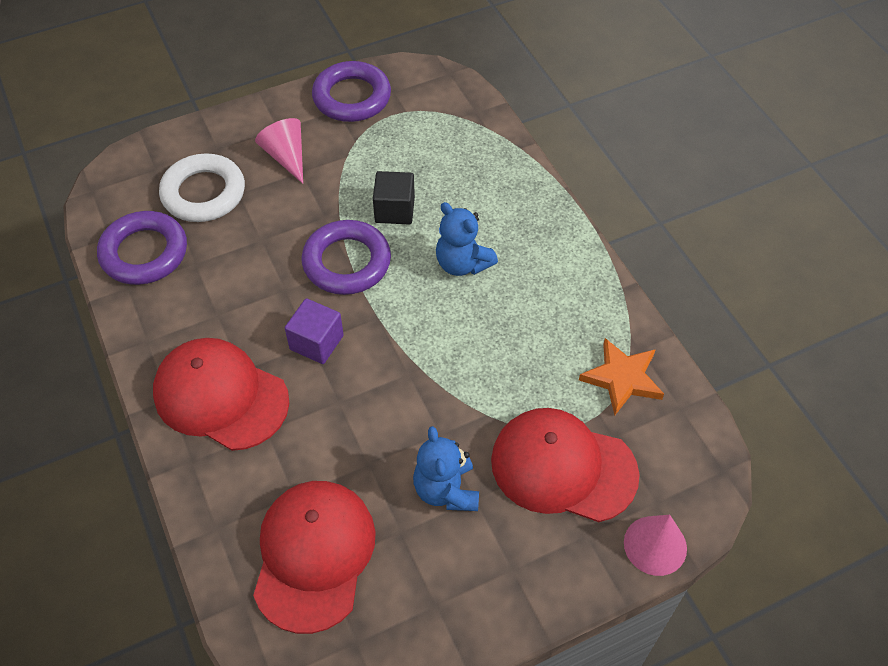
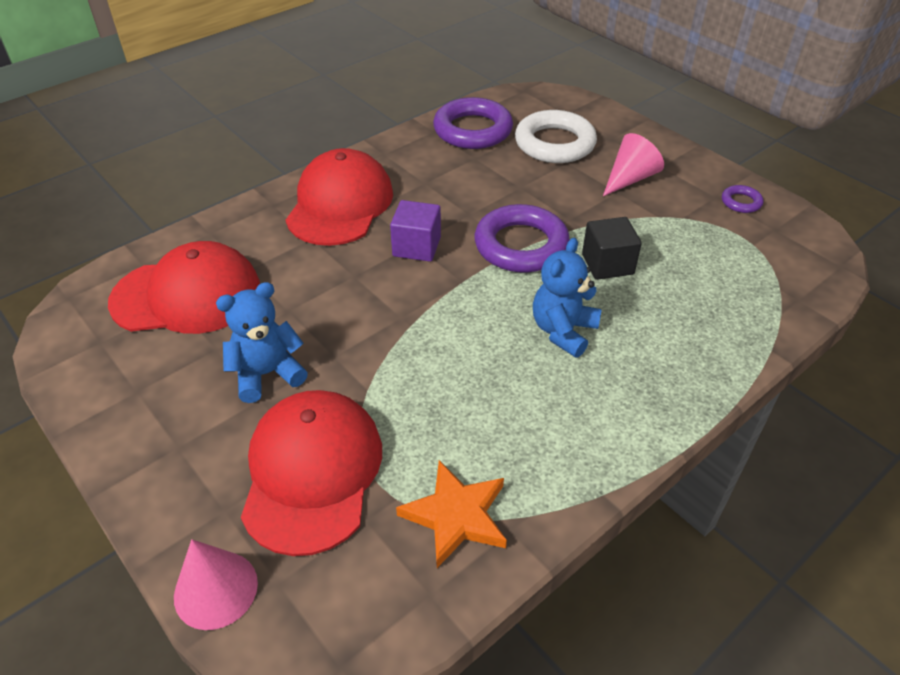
camera: 75 degrees right, 10 degrees down
(352, 97) = (741, 202): purple ring -> purple ring, size x0.45

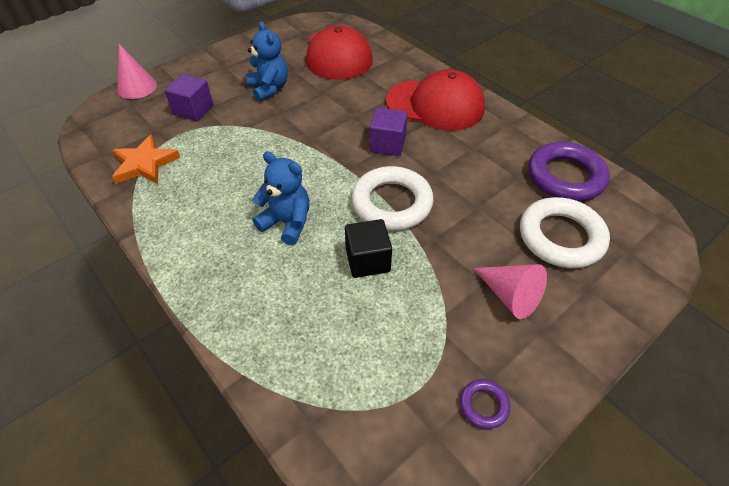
camera: 90 degrees right, 5 degrees up
(312, 472) = (193, 110): red cap -> purple cube
(521, 245) = (392, 203): purple ring -> white ring

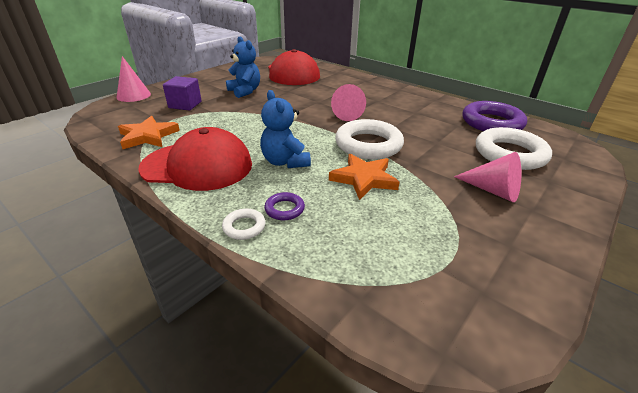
camera: 10 degrees left, 15 degrees down
(222, 316) = (244, 227): none -> white ring
(287, 223) = (285, 162): blue teddy bear -> blue teddy bear turned 135 degrees counterclockwise
(367, 260) = (364, 179): black cube -> orange star
(387, 144) = (350, 114): purple cube -> pink cone
(435, 105) = (376, 93): red cap -> red cap (197, 166)
(484, 405) = (515, 265): purple ring -> purple ring (284, 209)

